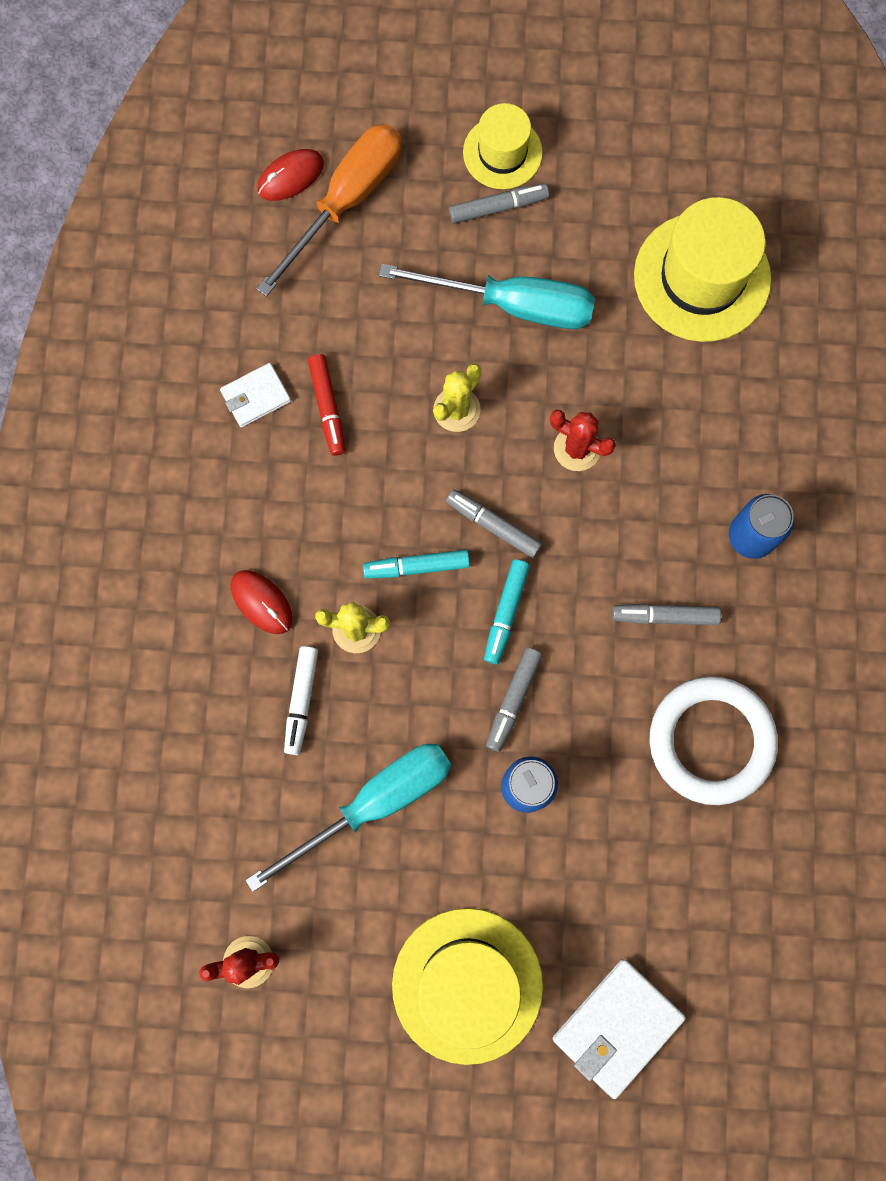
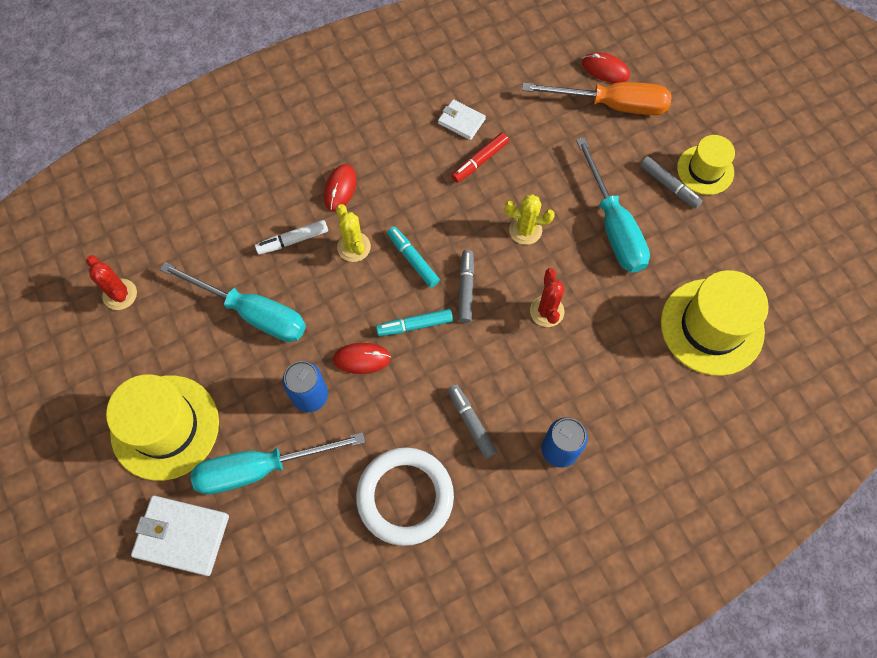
camera: 60 degrees right, 10 degrees down
(513, 700) = (362, 359): grey marker -> red mouse
(584, 893) = (260, 468): none -> turquoise screwdriver

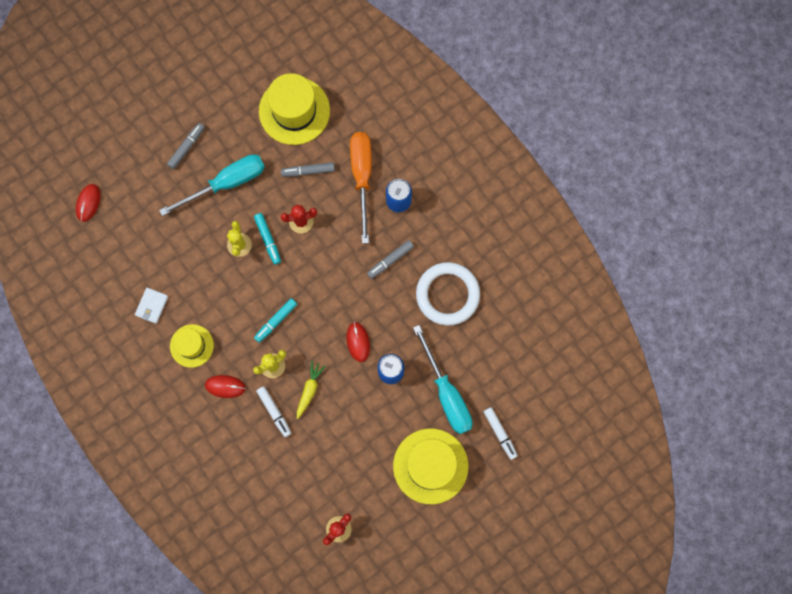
camera: 100 degrees left, 10 degrees up
(182, 536) = (500, 433): white wallet -> white marker
(252, 313) = (337, 427): turquoise screwdriver -> none
(311, 287) = (309, 390): none -> yellow carrot
(415, 325) = (327, 310): turquoise marker -> turquoise marker (268, 239)
(466, 289) = (293, 279): grey marker -> grey marker (308, 171)
(480, 161) = (185, 286): red marker -> none
(612, 105) = (121, 194): orange screwdriver -> orange screwdriver (362, 177)
(705, 170) = (169, 123): yellow hat -> yellow hat (191, 346)

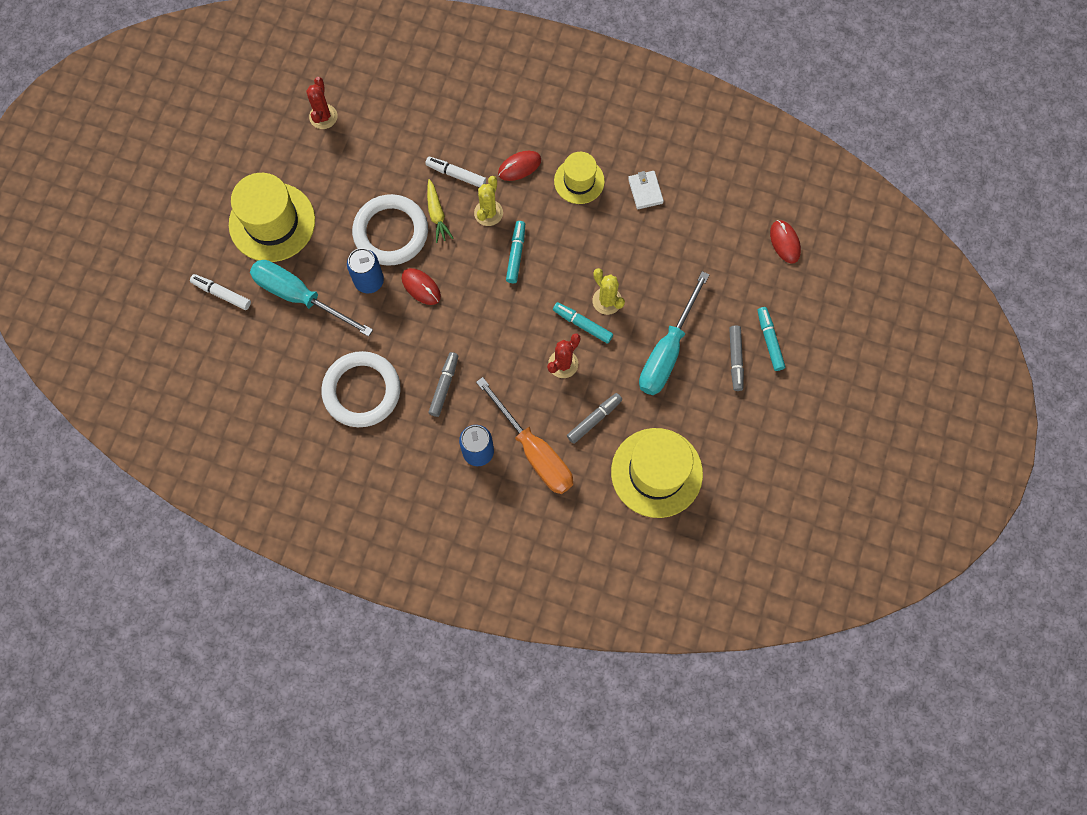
camera: 145 degrees right, 5 degrees down
(154, 144) = (769, 341): none -> turquoise marker
(351, 398) = (391, 232): none -> white ring

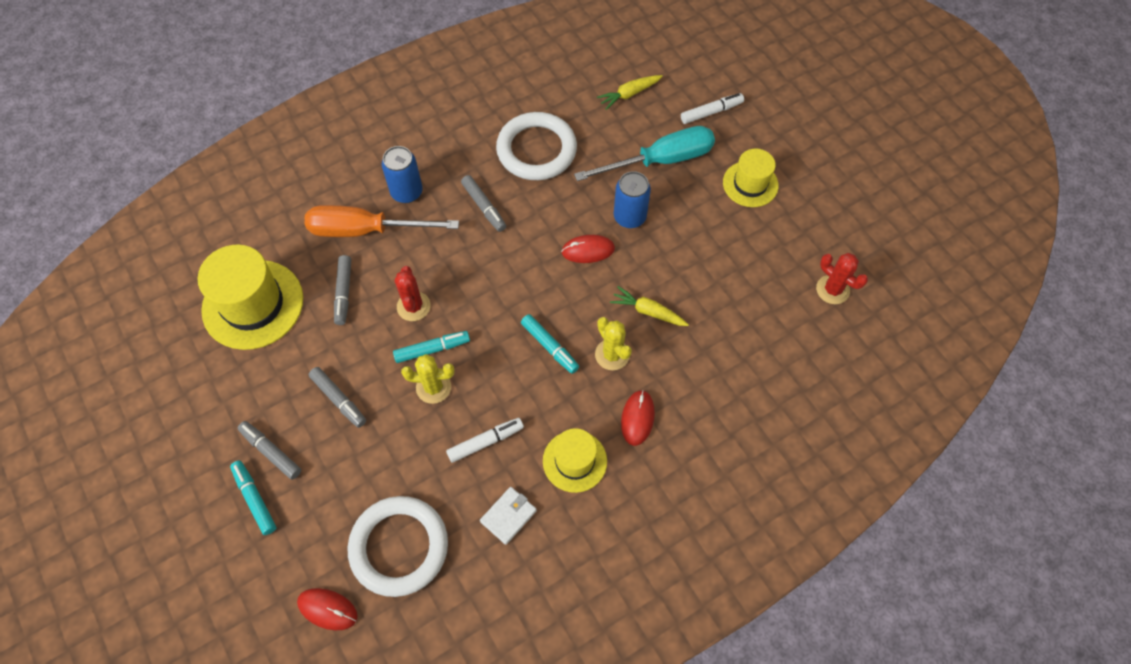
camera: 130 degrees right, 10 degrees down
(250, 365) = (629, 94): none -> yellow carrot
(272, 222) = (750, 184): yellow hat -> yellow hat, size x0.59
(391, 232) = (662, 263): white ring -> white ring (399, 547)
(456, 175) = (676, 356): white marker -> white marker (485, 442)
(645, 191) = (508, 516): white wallet -> white wallet turned 75 degrees counterclockwise
(667, 351) = (339, 399): turquoise screwdriver -> grey marker
(769, 341) = (255, 499): turquoise marker -> turquoise marker turned 150 degrees counterclockwise

